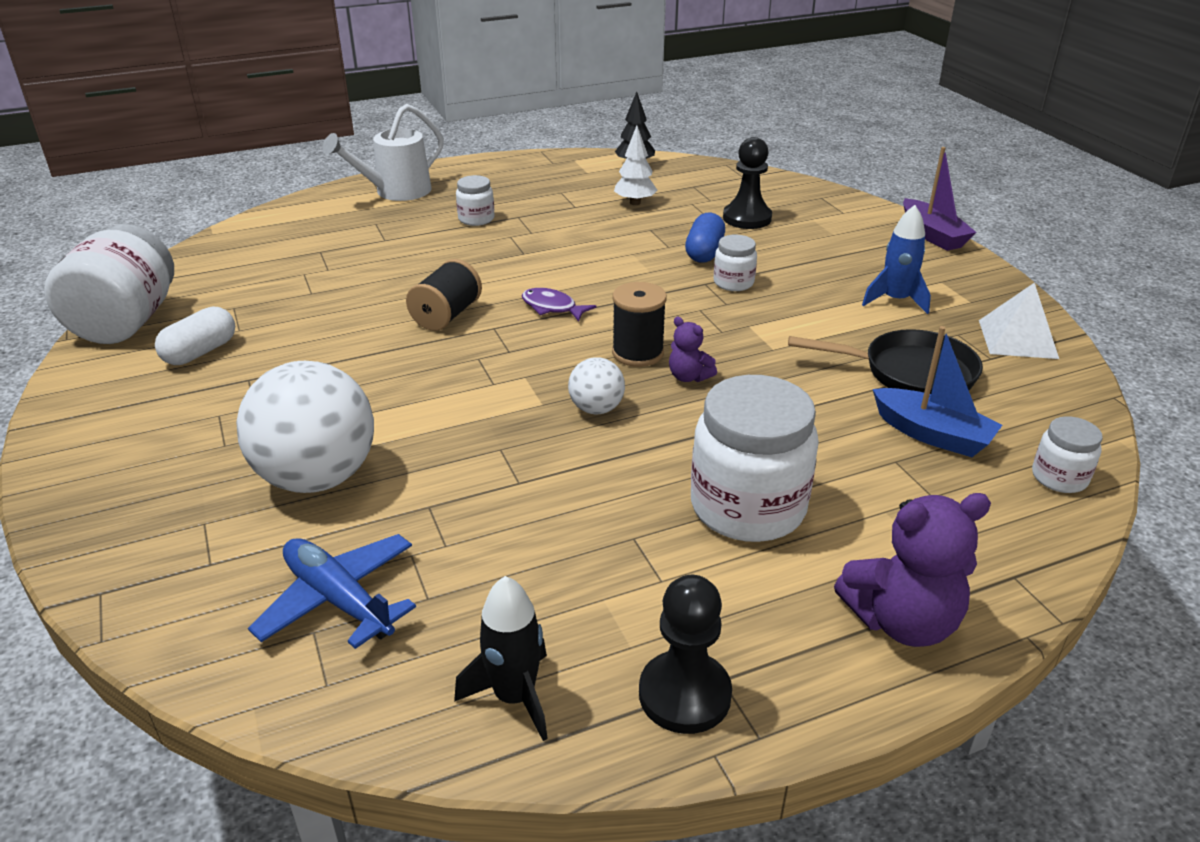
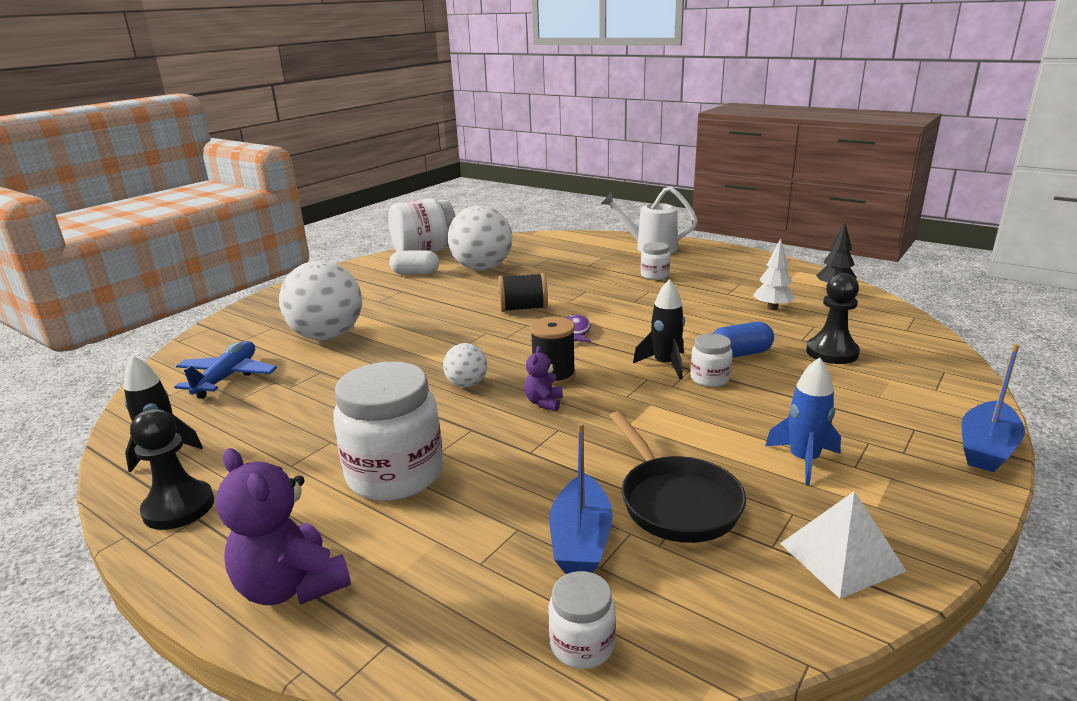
camera: 60 degrees right, 10 degrees down
(274, 302) = (482, 268): none -> white ball
(683, 291) = (665, 364): none -> black rocket
(932, 235) = (986, 448): purple boat -> blue boat

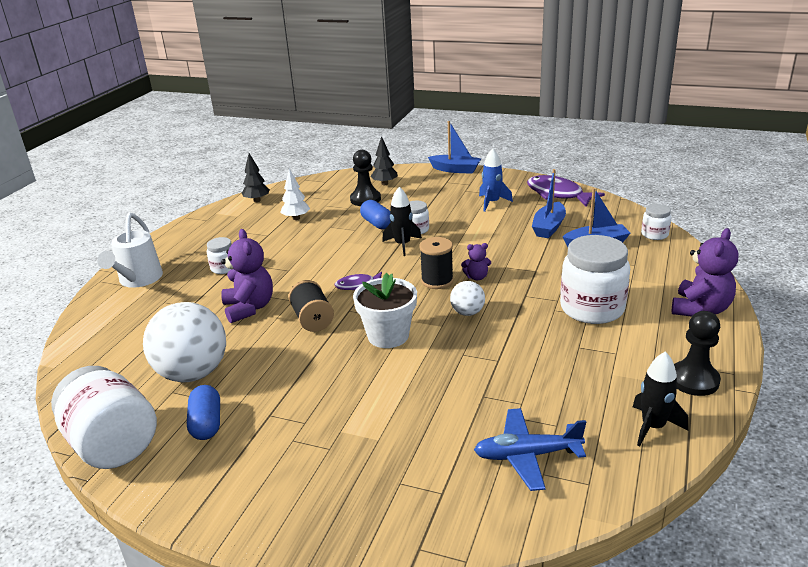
camera: 105 degrees left, 5 degrees up
(327, 336) = (410, 424): white ball -> none
(415, 273) = (206, 423): white capsule -> blue capsule
(463, 338) = (388, 336): none -> white flower pot
(566, 285) = (249, 308): none -> purple teddy bear
(675, 501) = (549, 227): black pan -> blue boat
(841, 557) = (558, 194): white pyramid -> purple fish
(900, 372) = (384, 184): none -> black tree

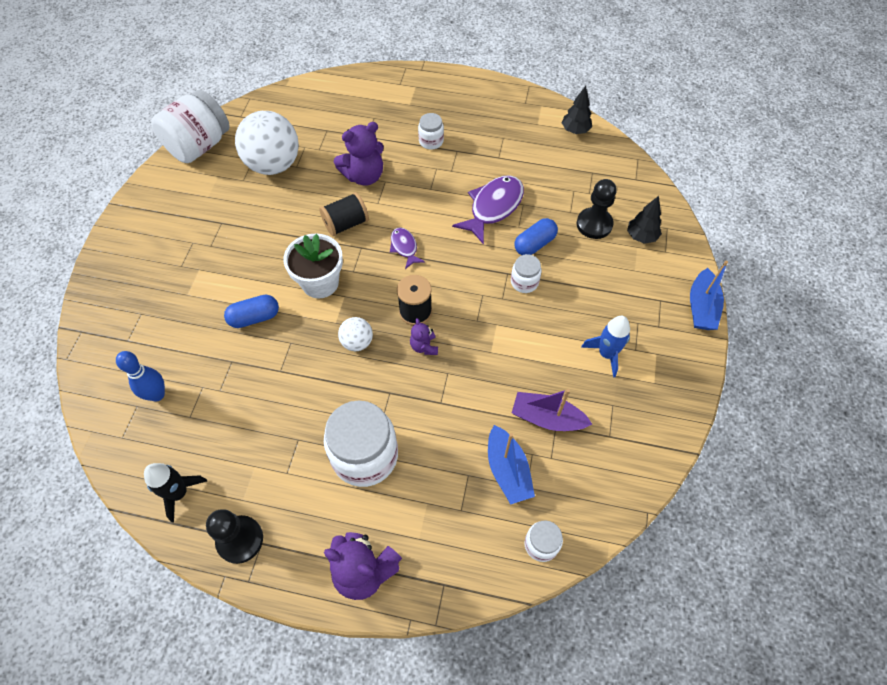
camera: 80 degrees right, 30 degrees up
(138, 280) = (407, 90): white watering can -> none
(206, 423) = (215, 189): blue capsule -> blue capsule (254, 317)
(296, 218) = (538, 172): white tree -> none
(402, 245) = (488, 273): black rocket -> none
(527, 455) = (157, 394): blue plane -> blue bowling pin
(549, 227) = (547, 418): blue boat -> purple boat
(558, 194) = (645, 431): purple fish -> purple fish (493, 207)

